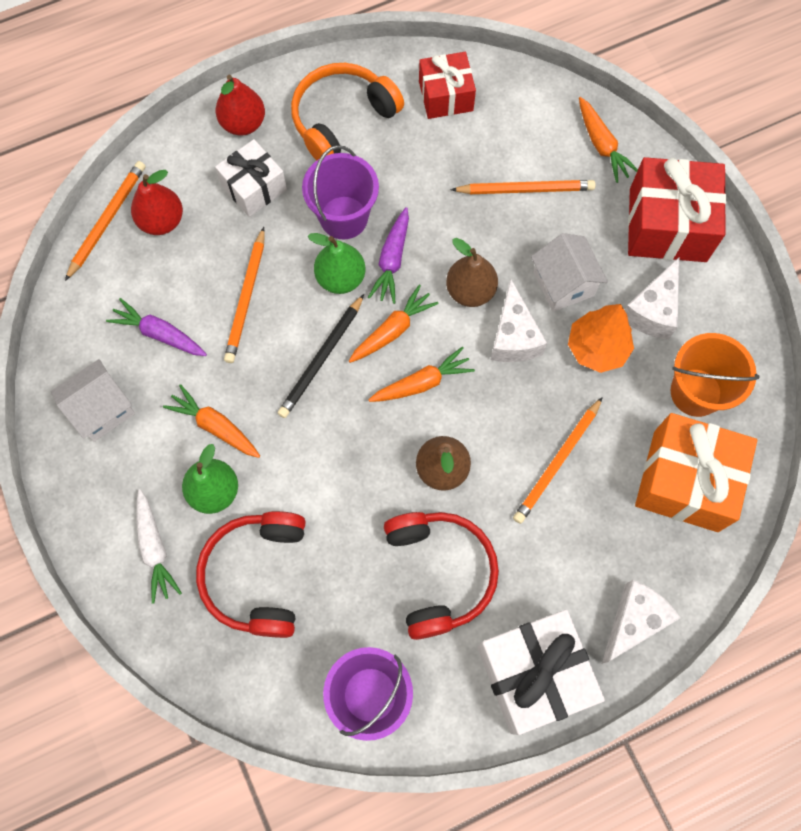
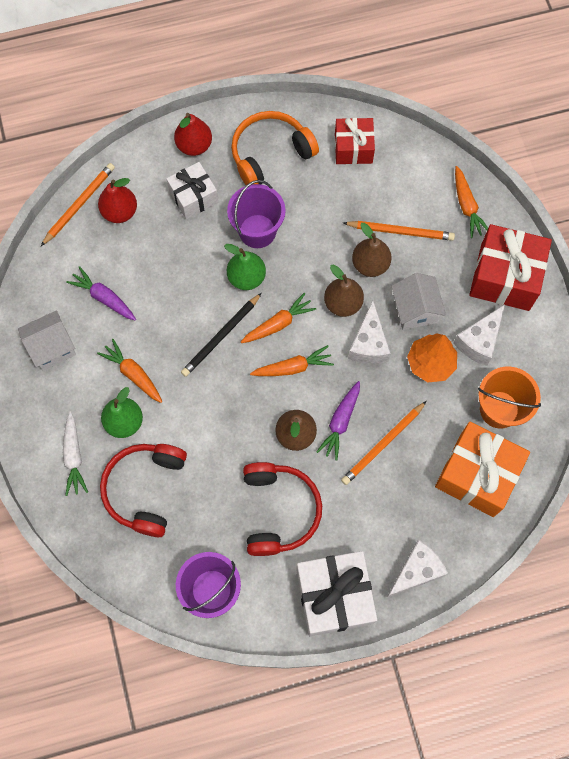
camera: 10 degrees right, 0 degrees up
(246, 298) = (173, 281): orange pencil -> none
(392, 260) = (288, 270): purple carrot -> purple carrot (340, 422)
(495, 236) = (370, 264): none -> brown pear

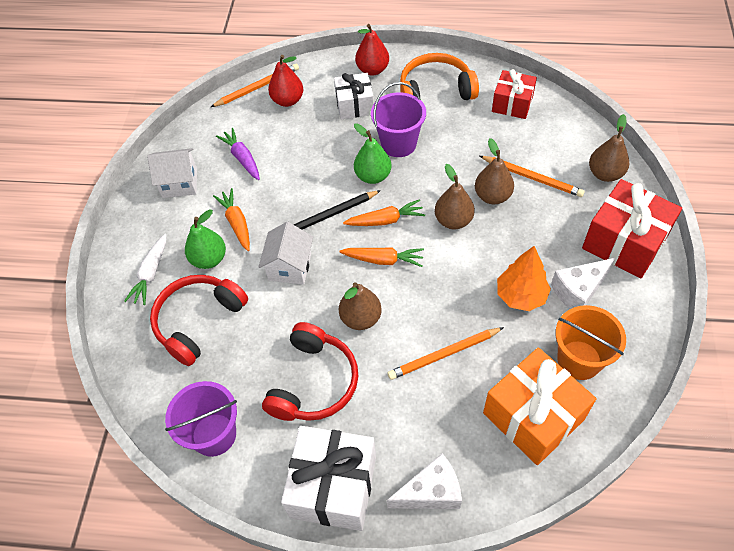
camera: 25 degrees right, 15 degrees down
(340, 422) = (409, 321): purple carrot -> none
(369, 344) = (465, 261): white cheese -> none
(415, 310) = (522, 245): white house -> white house (290, 267)
(467, 206) = (605, 174): orange carrot -> brown pear

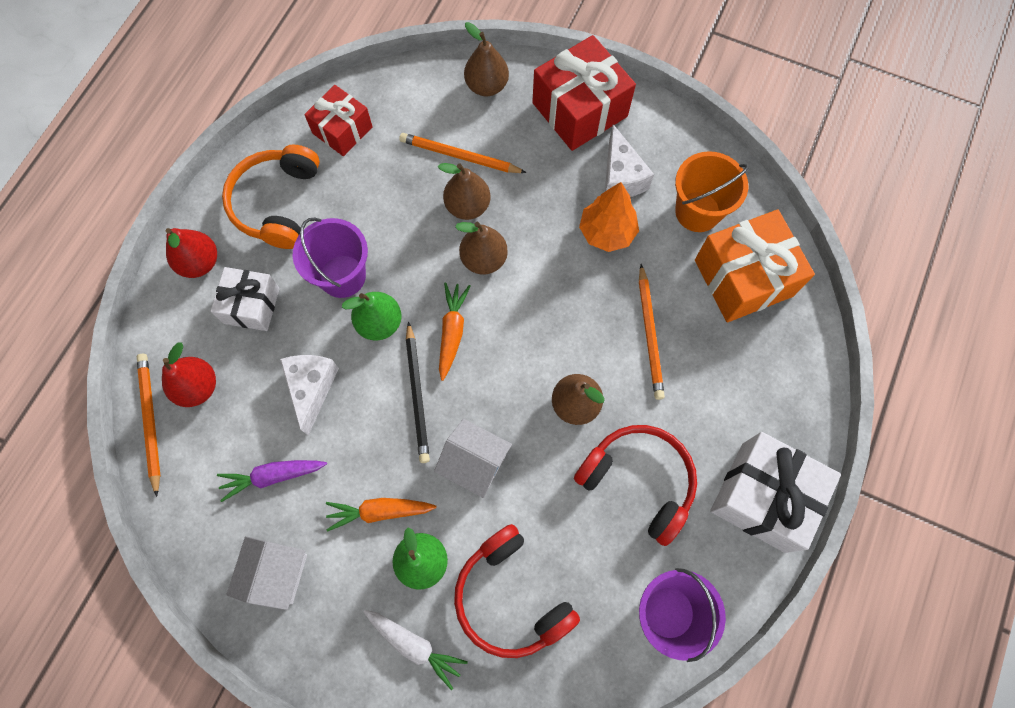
camera: 75 degrees left, 15 degrees up
(383, 260) = (507, 353): orange carrot -> none
(431, 492) = (794, 403): white cheese -> white cheese (312, 388)
(532, 177) = (459, 156): orange pencil -> orange pencil turned 120 degrees counterclockwise

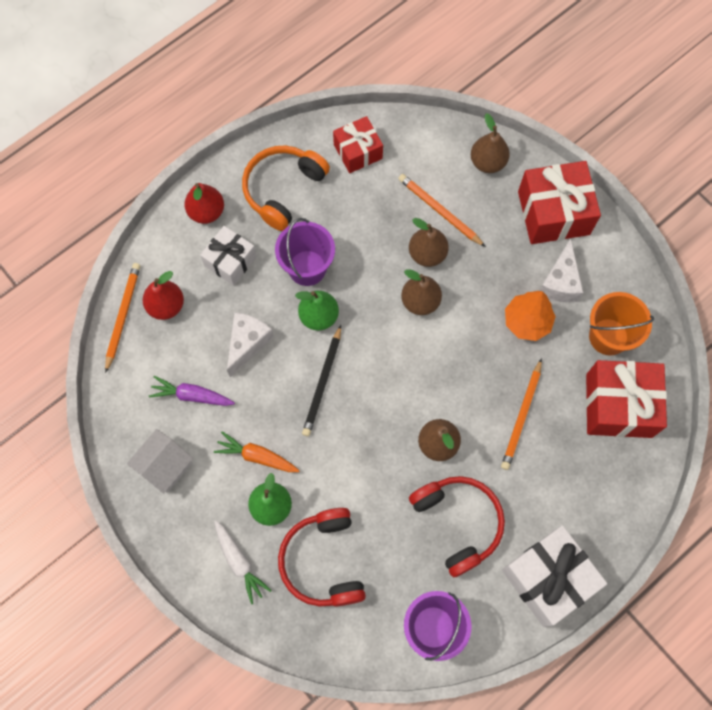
camera: 25 degrees right, 0 degrees up
(452, 332) = (370, 347): orange carrot -> none
(474, 463) = (341, 453): white house -> none
(743, 278) = (618, 405): orange gift -> red gift

